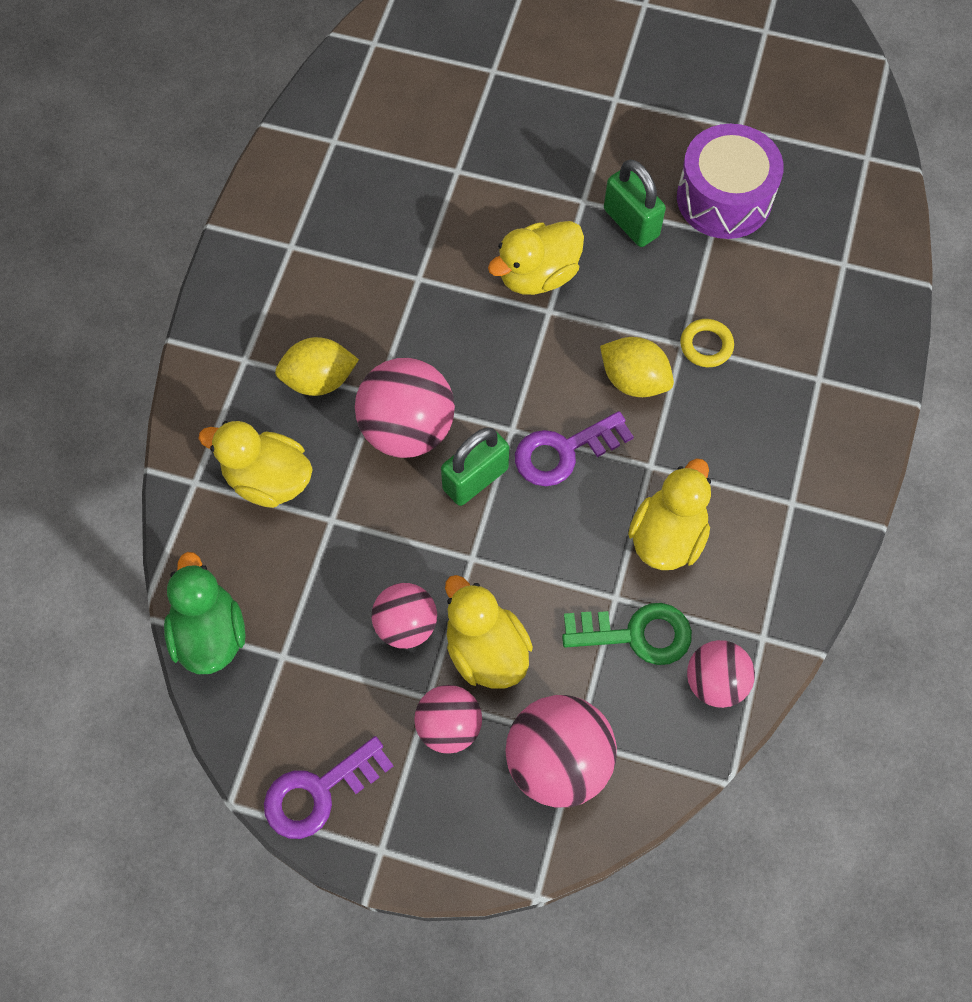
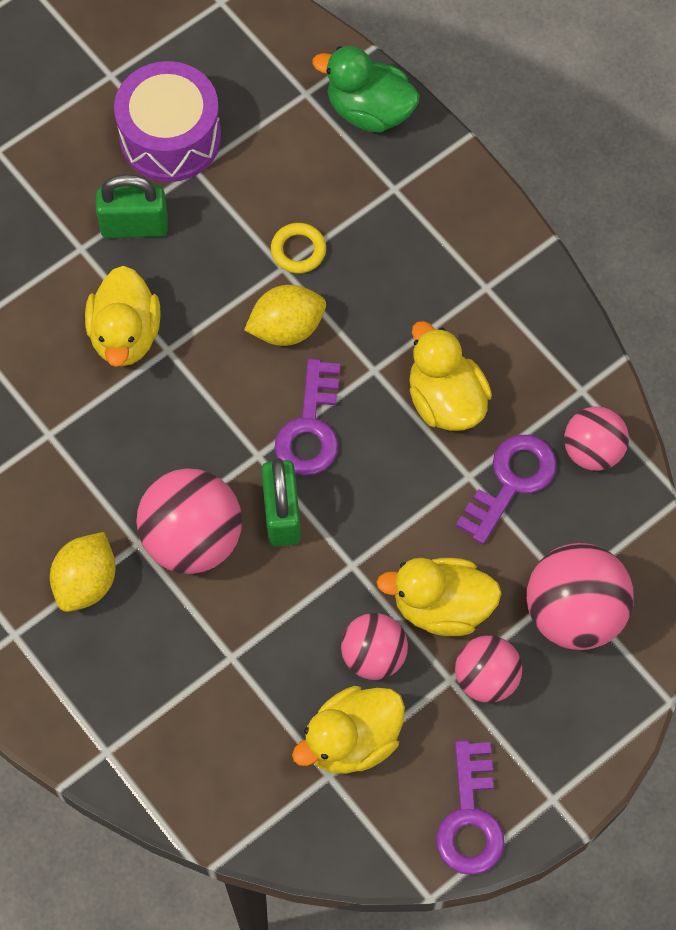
camera: 55 degrees left, 0 degrees up
(210, 634) = (264, 824): green duck -> green duck (369, 111)
(268, 479) = (152, 686): yellow duck -> yellow duck (352, 741)
(636, 634) = (511, 481): green key -> purple key

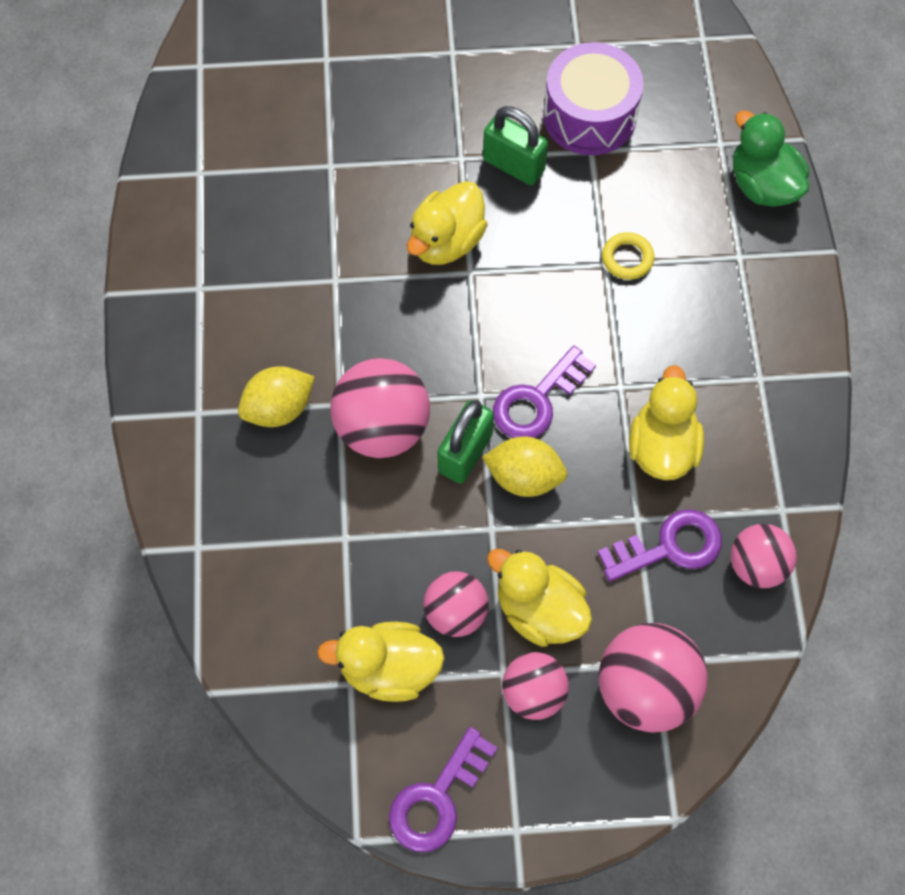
camera: 35 degrees right, 0 degrees up
(286, 328) = (574, 312): yellow lemon -> yellow lemon (524, 477)

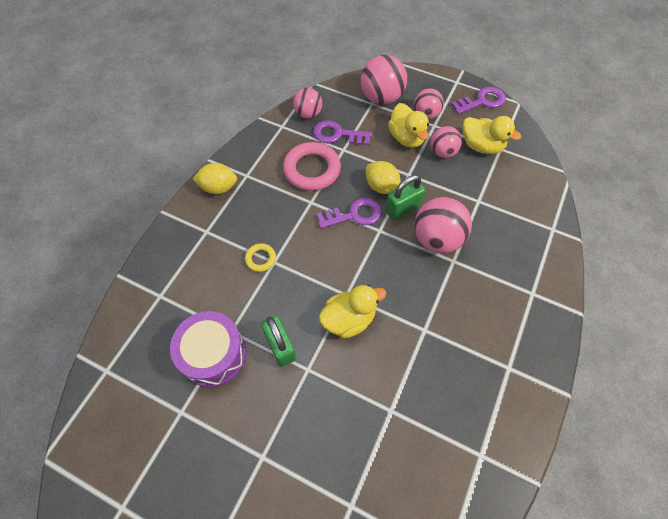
camera: 150 degrees left, 5 degrees down
(279, 408) = (487, 274): yellow lemon -> yellow lemon (219, 187)
(662, 447) = (312, 169): yellow duck -> pink ring
(762, 185) = (161, 260): green duck -> none

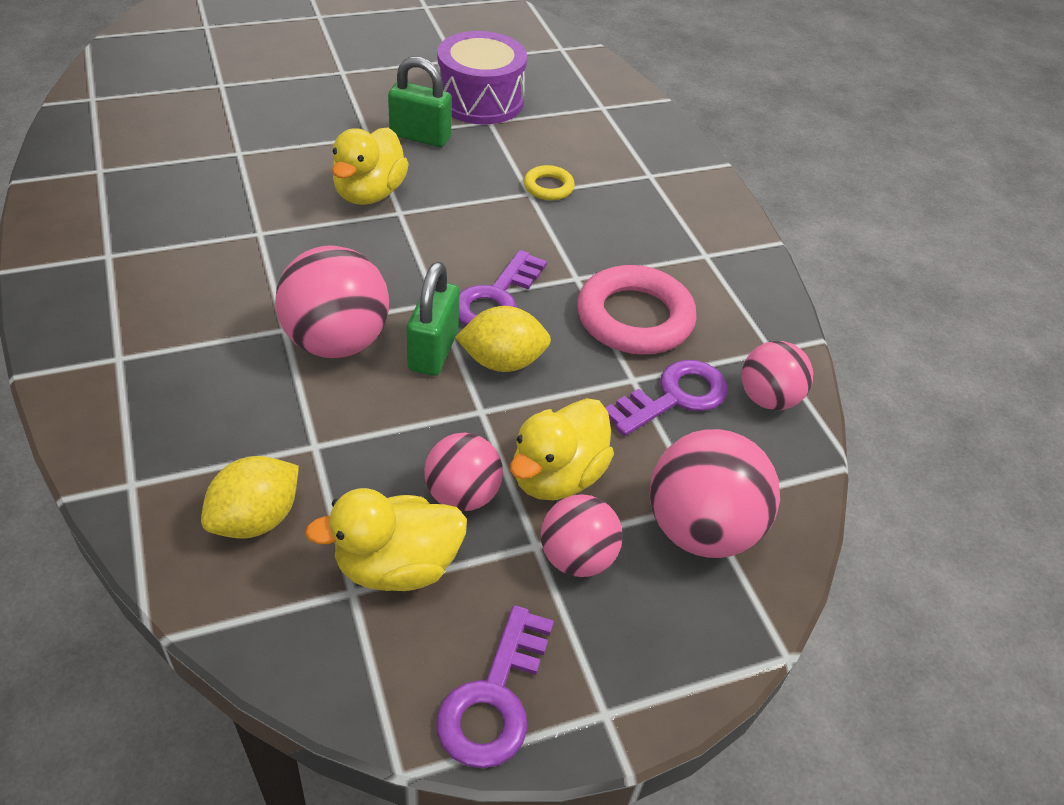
camera: 130 degrees right, 15 degrees down
(219, 187) = (713, 221): yellow lemon -> yellow lemon (256, 519)
(406, 138) = (557, 476): yellow duck -> yellow duck turned 75 degrees counterclockwise

